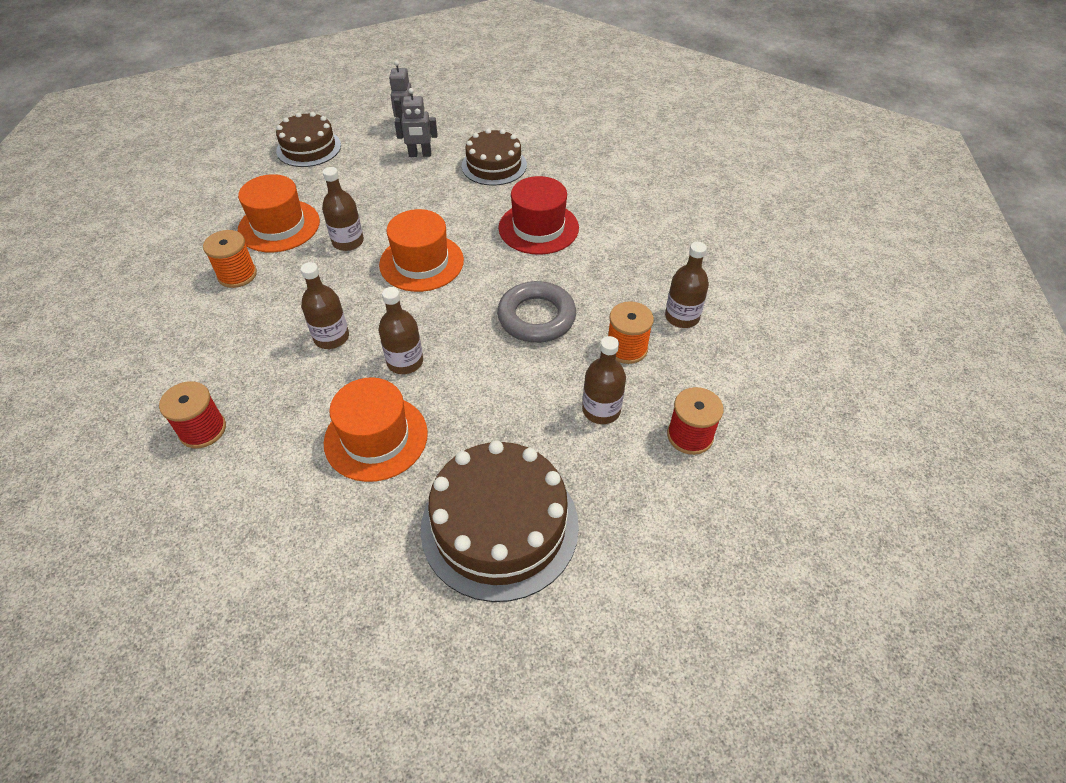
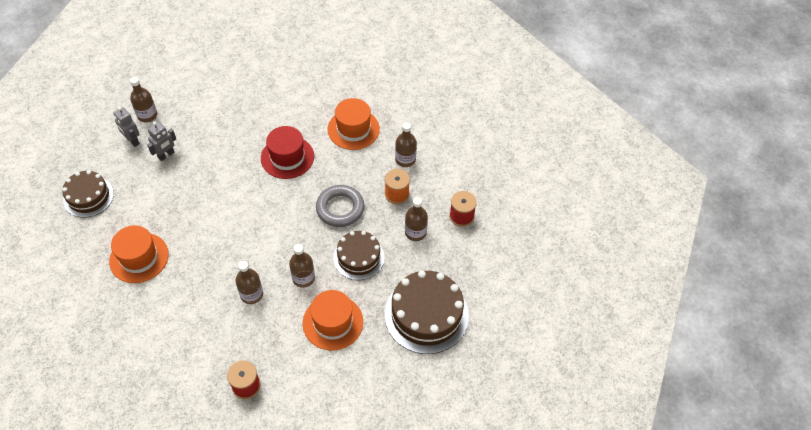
camera: 45 degrees left, 5 degrees up
(237, 275) = (154, 302): orange spool -> none
(348, 242) = (193, 238): brown bottle -> brown bottle (147, 115)
(421, 262) = (248, 221): orange hat -> orange hat (353, 129)
(494, 165) = (219, 133): brown cake -> brown cake (358, 257)

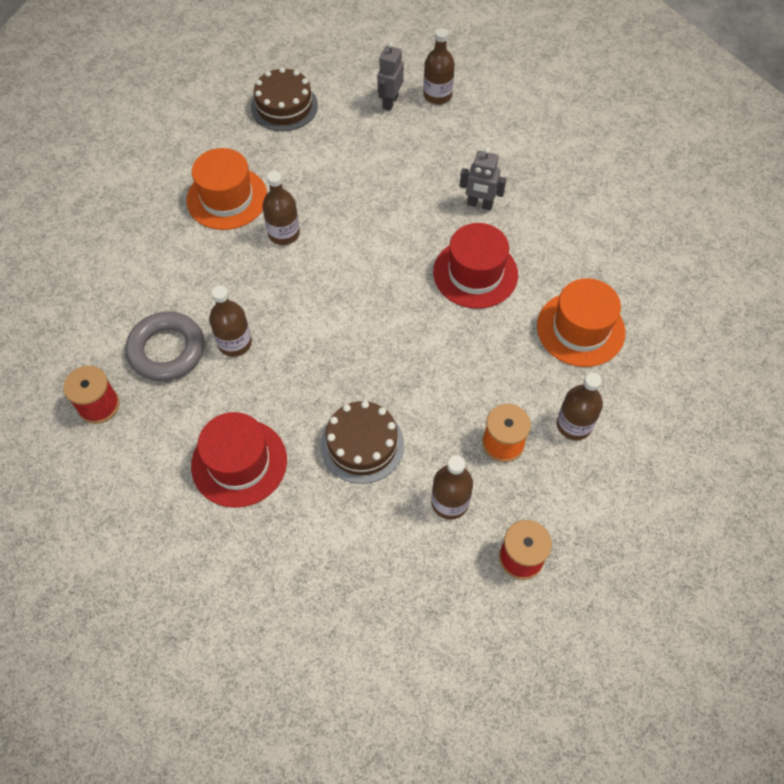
camera: 65 degrees right, 5 degrees up
(166, 155) = (391, 145): grey robot -> grey robot (479, 205)
(303, 278) = (291, 391): brown bottle -> brown bottle (284, 233)
(333, 322) = (239, 462): orange hat -> red hat
(340, 208) = (431, 380): grey ring -> grey ring (167, 350)
(426, 315) = (313, 586): brown cake -> none

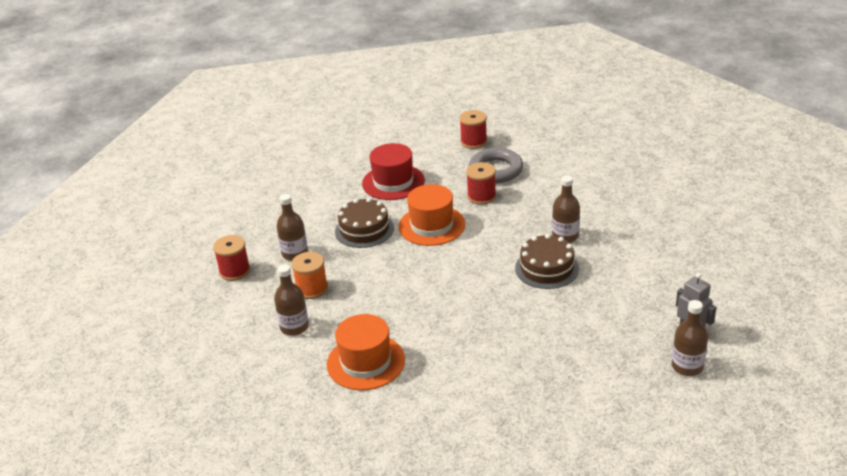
camera: 120 degrees right, 25 degrees down
(227, 198) = (618, 217): orange hat -> orange hat (431, 225)
(235, 343) = (481, 196): brown bottle -> red spool
(284, 106) = (714, 267): brown cake -> brown cake (547, 268)
(475, 273) = (460, 322): red hat -> none
(479, 205) = (530, 349): grey robot -> none

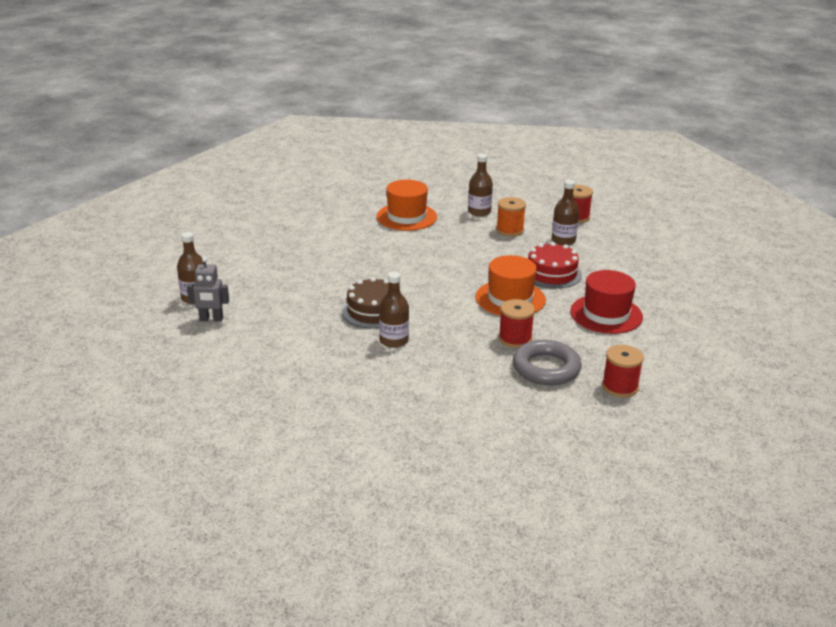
camera: 130 degrees right, 5 degrees down
(364, 229) = (551, 273): brown cake -> red cake

